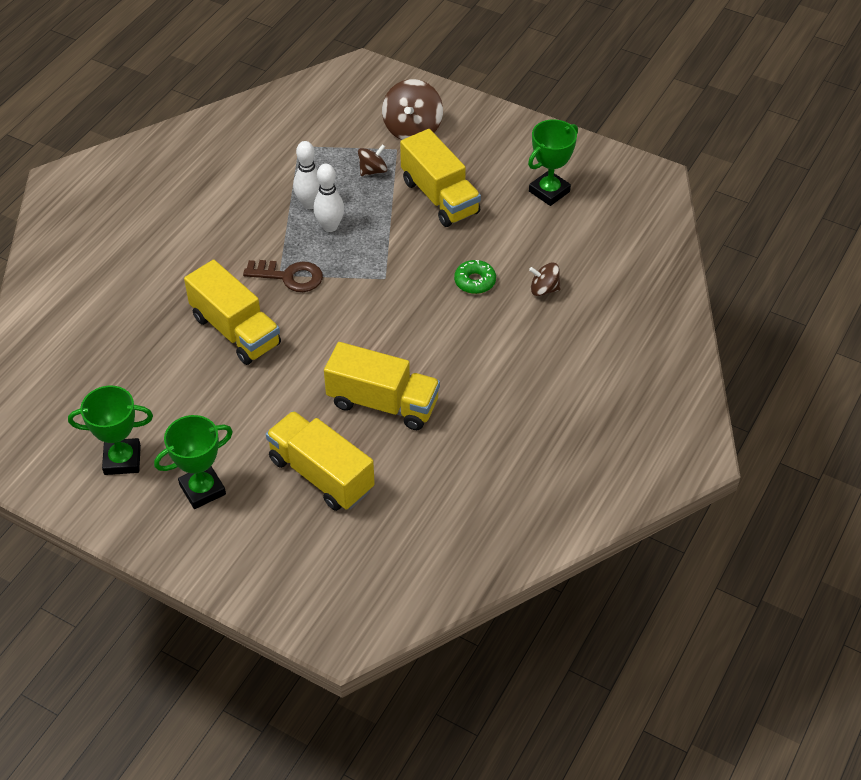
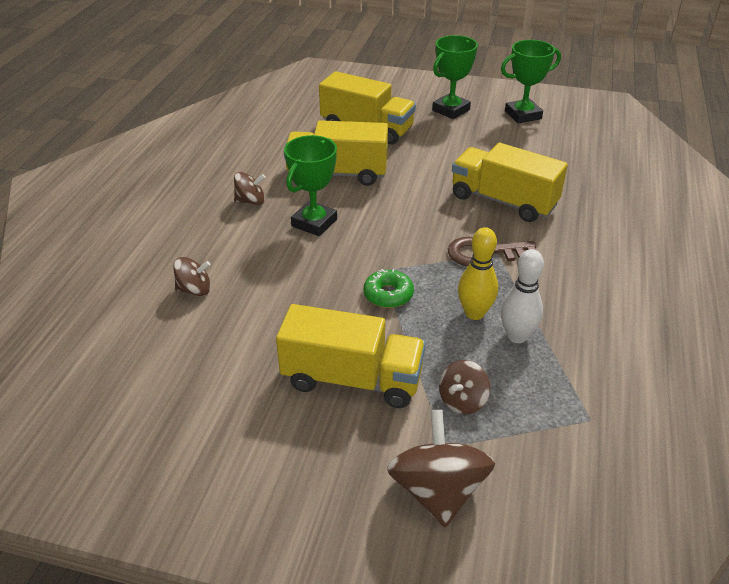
camera: 165 degrees right, 10 degrees down
(330, 226) = (474, 313): white bowling pin -> yellow bowling pin
(440, 197) = (352, 379): yellow truck -> yellow truck turned 150 degrees clockwise
(475, 281) = (277, 284): green donut -> green donut (388, 295)
(481, 381) = (251, 201): none -> brown spinning top
(549, 191) = (195, 420): green trophy -> green trophy (314, 223)

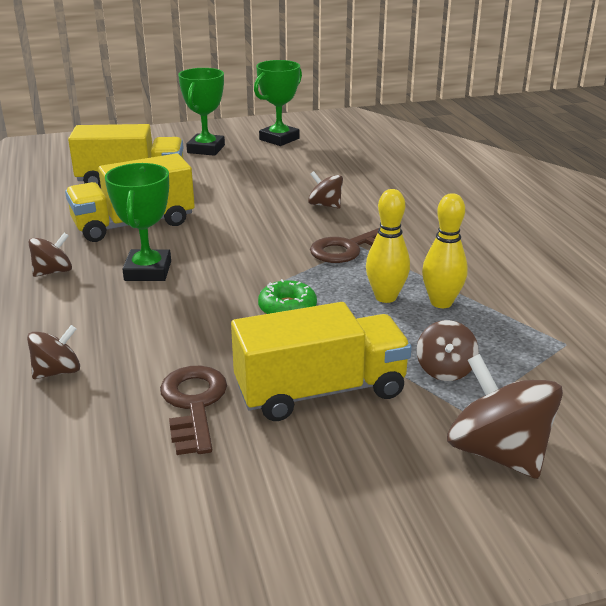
camera: 30 degrees left, 10 degrees down
(258, 353) = (194, 404): none -> brown key
(503, 201) = (325, 205): yellow truck -> brown spinning top
(517, 336) = (441, 302): white bowling pin -> yellow bowling pin

